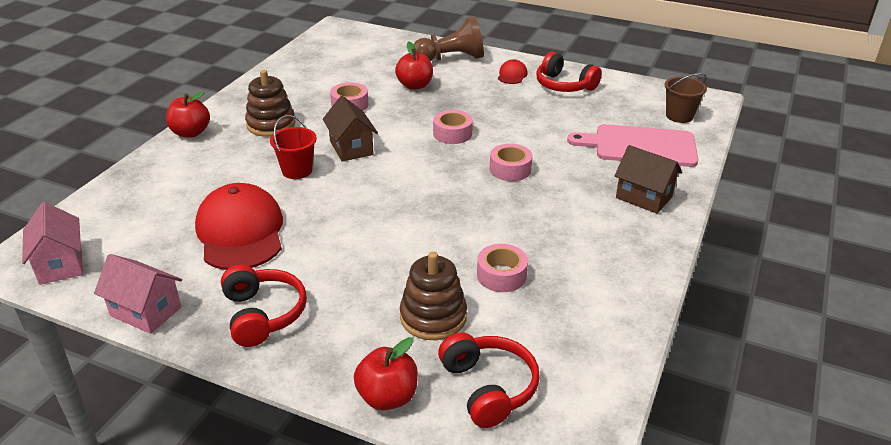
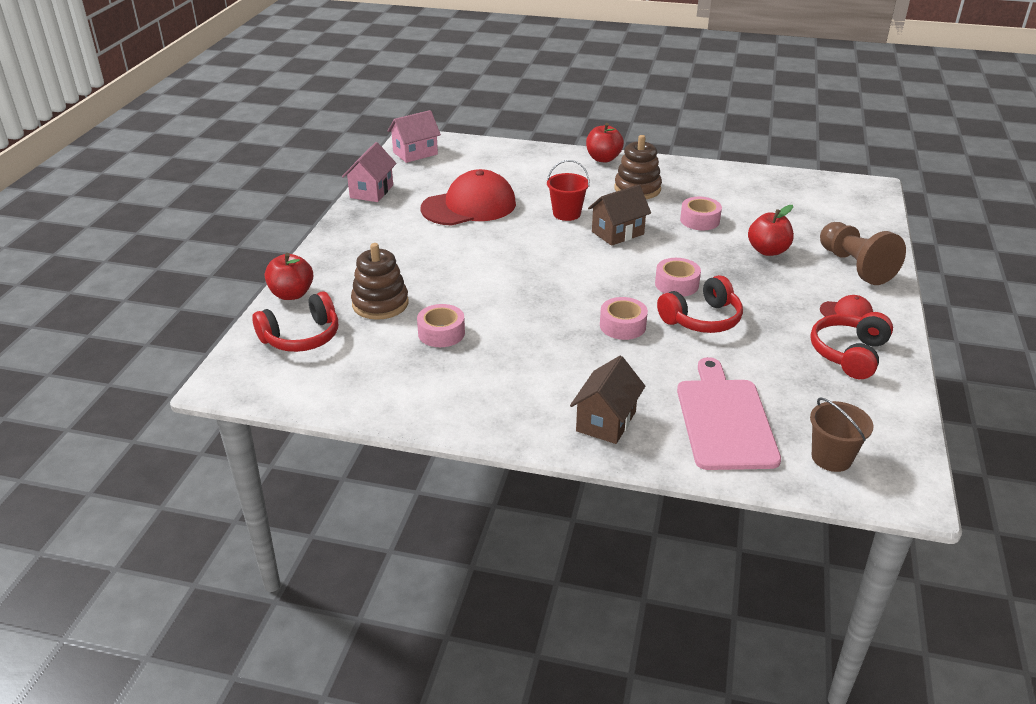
camera: 80 degrees right, 0 degrees up
(263, 314) = (374, 232): red headphones -> red headphones (702, 319)

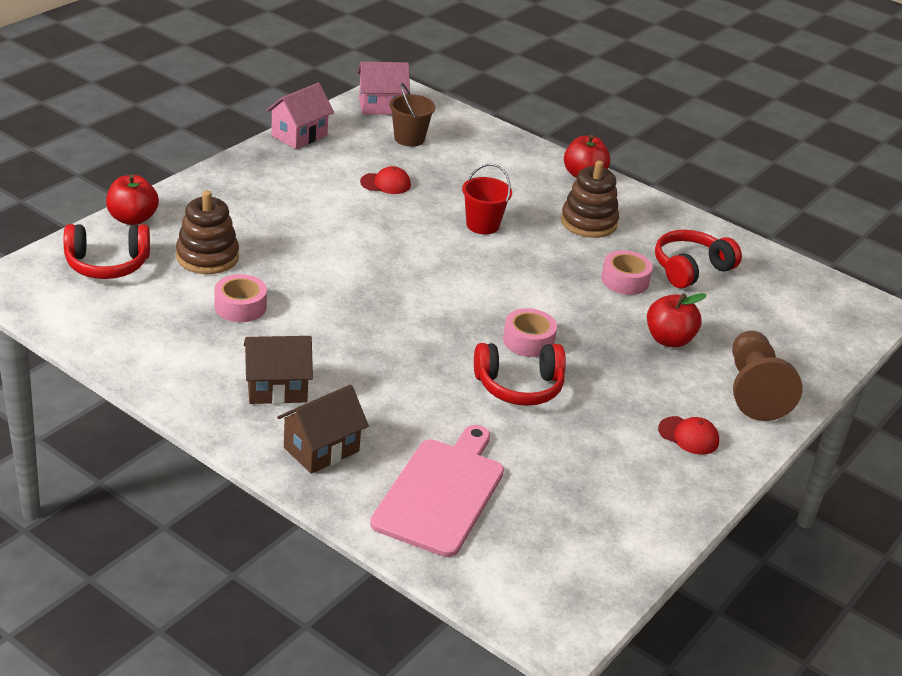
camera: 20 degrees right, 0 degrees up
(469, 206) = (386, 183): red cap -> red cap, size x0.45
(617, 233) = (518, 264): brown house -> brown house (277, 389)
(622, 326) = (428, 363): pink tape -> none
(831, 458) = (514, 570): brown bucket -> brown bucket (409, 139)
(849, 354) = (644, 479): red headphones -> red headphones (691, 269)

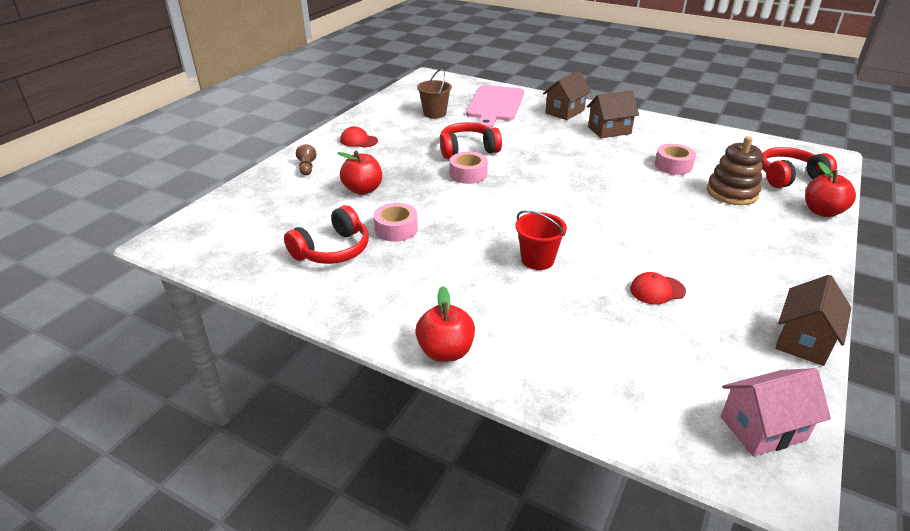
camera: 175 degrees right, 0 degrees up
(299, 135) = (803, 341): pink house -> brown house
(409, 139) = (680, 367): brown bucket -> brown bucket (435, 113)
(588, 222) = (433, 283): brown stacking toy -> none
(754, 391) = (307, 168): brown pawn -> brown pawn, size x0.45

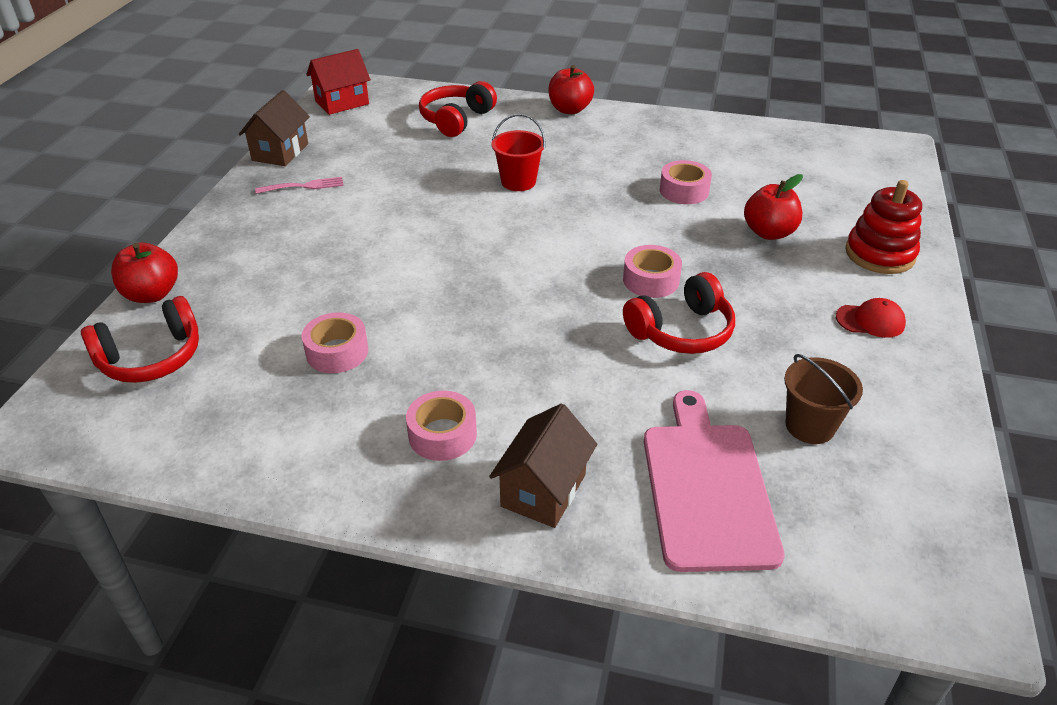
camera: 165 degrees right, 5 degrees up
(307, 168) = (879, 254): brown pawn -> red stacking toy
(332, 250) = (728, 162): red headphones -> red headphones (456, 119)
(609, 130) = (442, 434): brown house -> pink tape
(657, 290) = (398, 172): red cap -> none
(732, 193) = (264, 308): brown stacking toy -> none
(751, 288) = (304, 186): none -> pink fork
(762, 428) = (342, 103): pink house -> red house

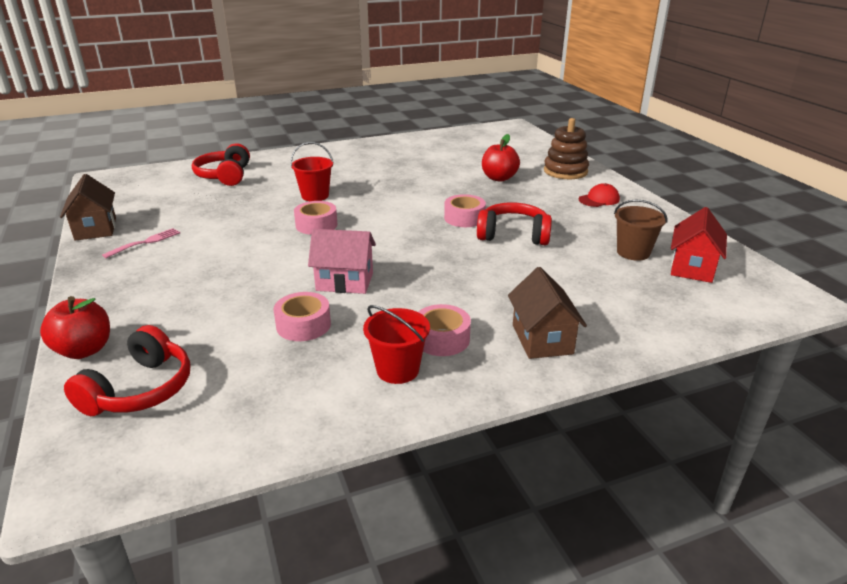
camera: 35 degrees left, 10 degrees down
(342, 103) = (115, 188): red house -> red house (692, 268)
(363, 449) = (397, 370): none -> red bucket
(427, 315) = (345, 282): none -> pink house
(570, 109) = (301, 152): red apple -> none
(681, 331) = (513, 235): red headphones -> red headphones turned 105 degrees counterclockwise
(684, 191) = (426, 172): pink tape -> pink tape (316, 225)
(707, 488) = (624, 299): pink cutting board -> none
(879, 254) = (565, 171): red stacking toy -> brown stacking toy

